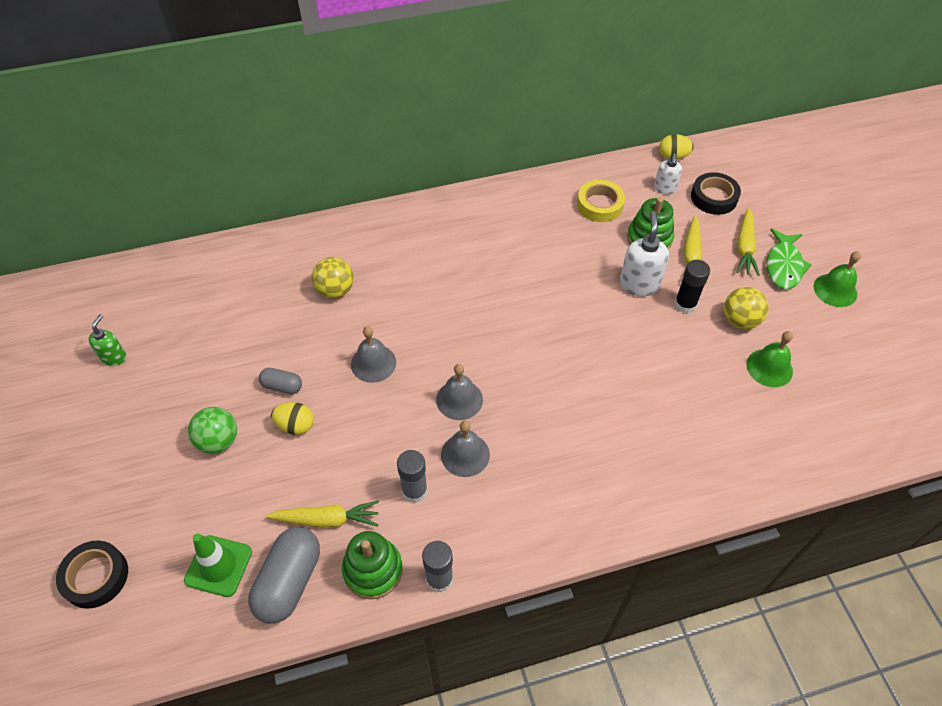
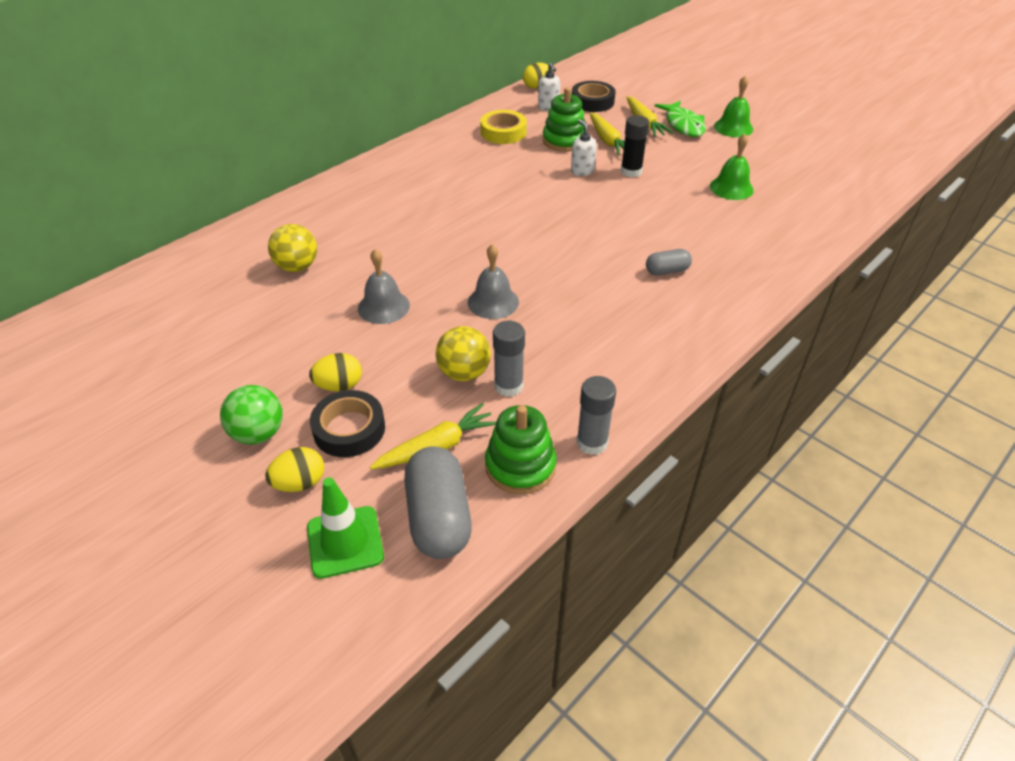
camera: 30 degrees left, 10 degrees down
(95, 577) = (191, 627): black tape -> black tape (349, 429)
(114, 357) = (65, 412): green soap dispenser -> none
(220, 499) = (300, 483): none -> yellow egg
(282, 386) = (298, 360): grey capsule -> grey capsule (667, 271)
(465, 454) = (533, 339): grey bell -> none
(639, 284) = (582, 171): white soap dispenser -> white soap dispenser, size x0.62
(740, 320) = (682, 167): yellow ball -> yellow ball (464, 373)

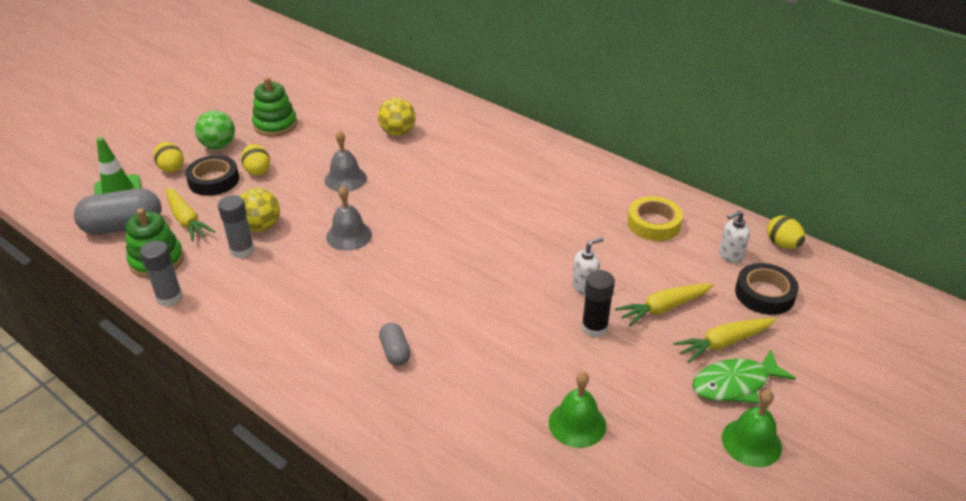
camera: 85 degrees right, 5 degrees down
(564, 141) = (650, 271): green stacking toy -> green stacking toy (275, 125)

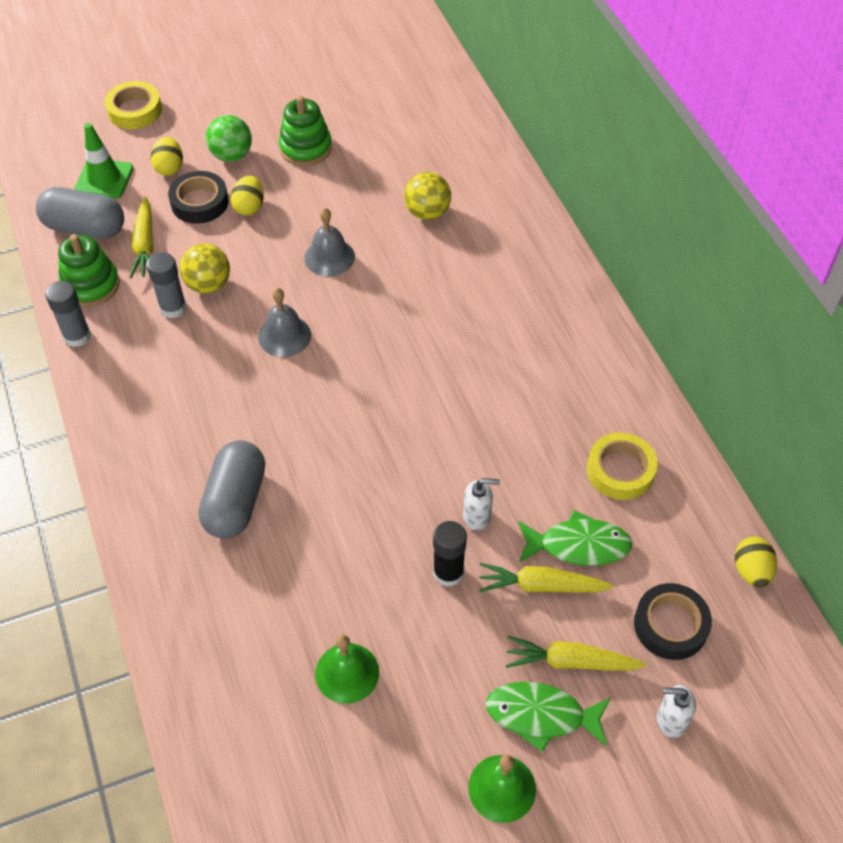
camera: 30 degrees right, 15 degrees up
(114, 143) = (135, 110): none -> yellow tape
(395, 352) = (235, 501): grey capsule -> grey capsule, size x1.88
(666, 275) = (578, 545): none -> green fish
(730, 255) = (674, 556): white soap dispenser -> white soap dispenser (671, 720)

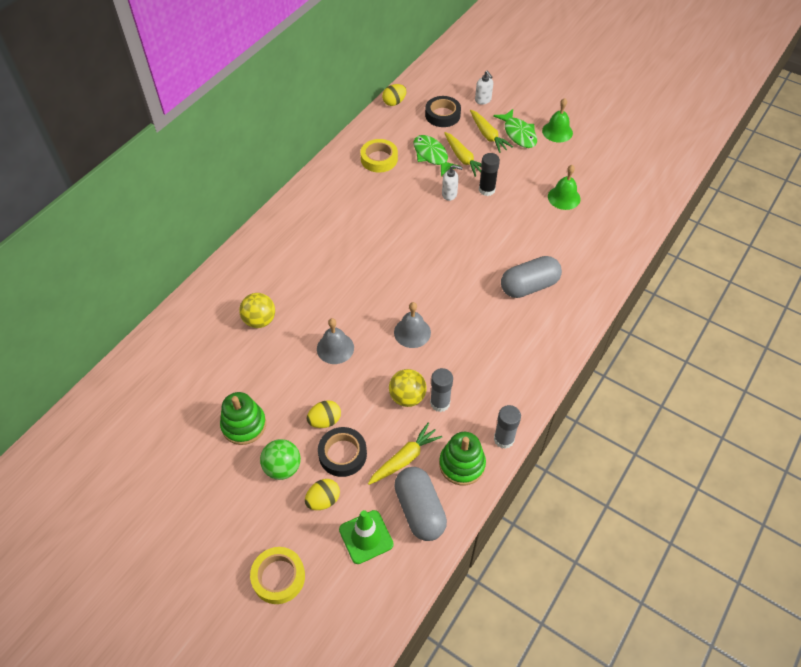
camera: 125 degrees left, 0 degrees up
(477, 517) = (449, 194): white soap dispenser -> white soap dispenser turned 135 degrees clockwise

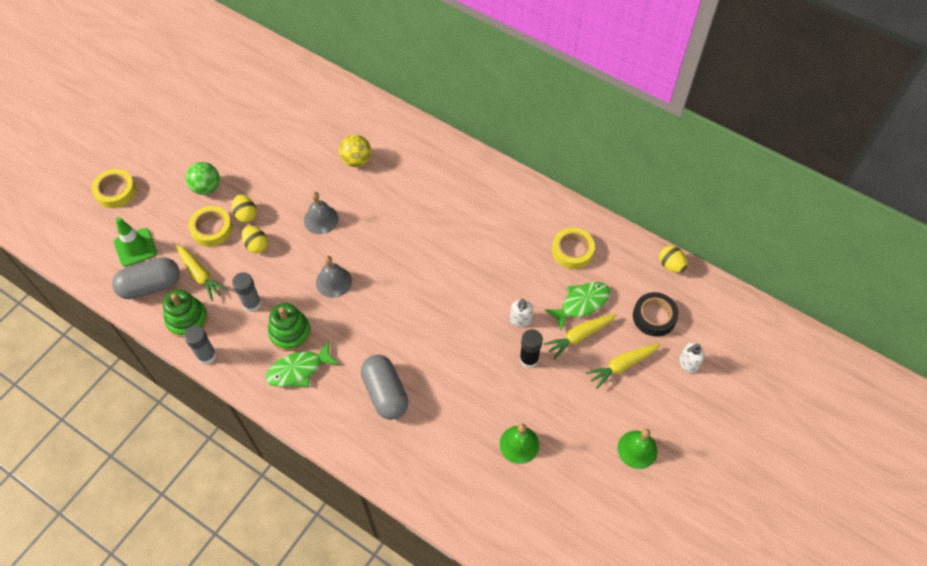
camera: 90 degrees right, 5 degrees up
(244, 425) = (250, 158): green stacking toy -> green stacking toy (290, 332)
(323, 500) = (172, 217): yellow egg -> yellow egg (256, 245)
(342, 454) = (212, 229): black tape -> yellow tape
(407, 397) = (262, 277): yellow ball -> none
(518, 134) = (628, 401): green fish -> green fish (298, 370)

